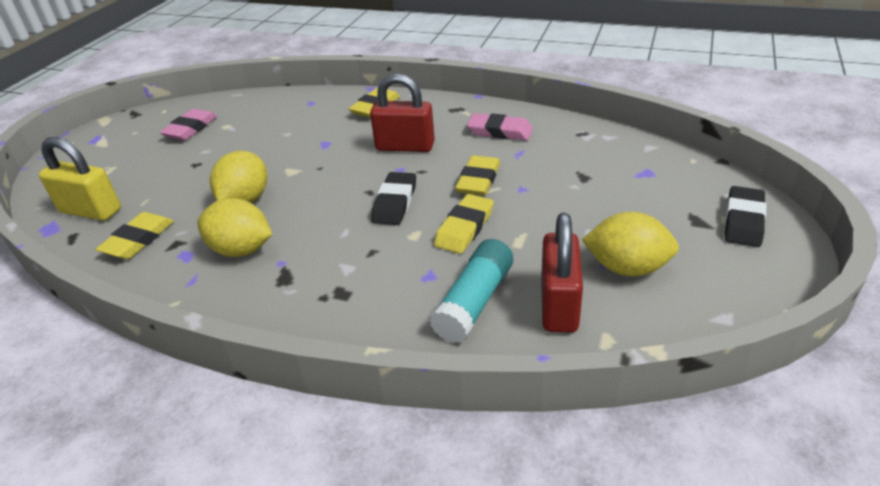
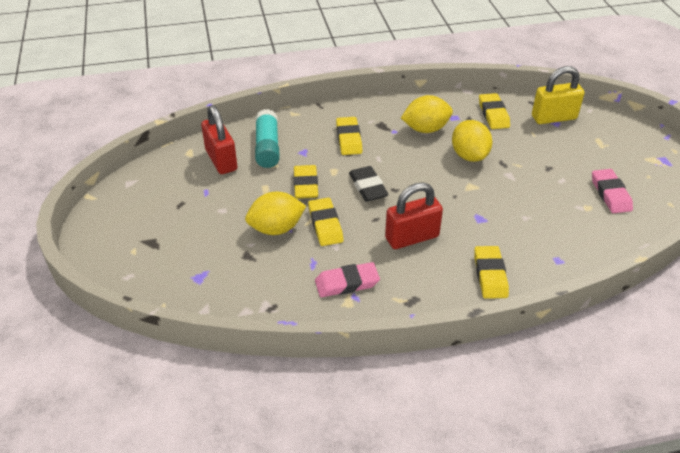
camera: 145 degrees right, 5 degrees up
(350, 272) = (349, 139): none -> yellow eraser
(627, 268) = (190, 192): yellow lemon -> yellow lemon (276, 228)
(743, 221) = (119, 252): black eraser -> none

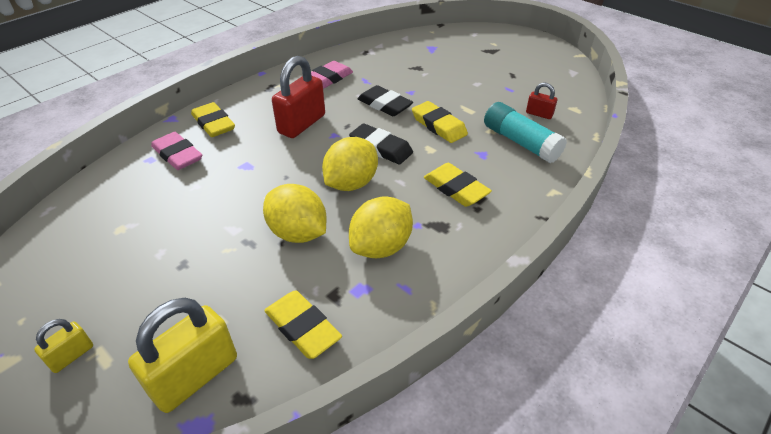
camera: 145 degrees right, 0 degrees up
(221, 160) = (539, 114): red padlock -> red padlock, size x0.50
(276, 228) = (419, 88): yellow lemon -> yellow lemon (351, 183)
(325, 225) = (384, 105): yellow eraser -> black eraser
(610, 194) = (87, 260): pink eraser -> pink eraser (177, 155)
(616, 148) = (71, 356): none -> yellow padlock

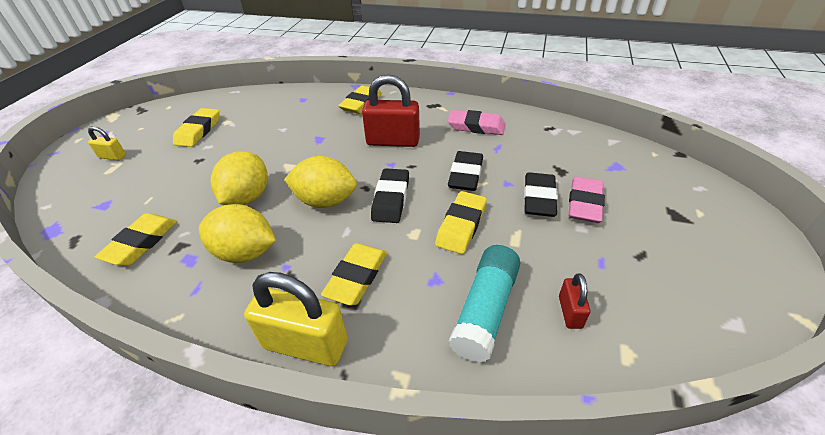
camera: 65 degrees right, 0 degrees up
(111, 257) = (198, 131): none -> yellow eraser
(177, 155) = (313, 106): pink eraser -> pink eraser (584, 203)
(195, 376) = (94, 210): yellow padlock -> yellow padlock (305, 344)
(437, 86) = (539, 198): none -> black eraser

